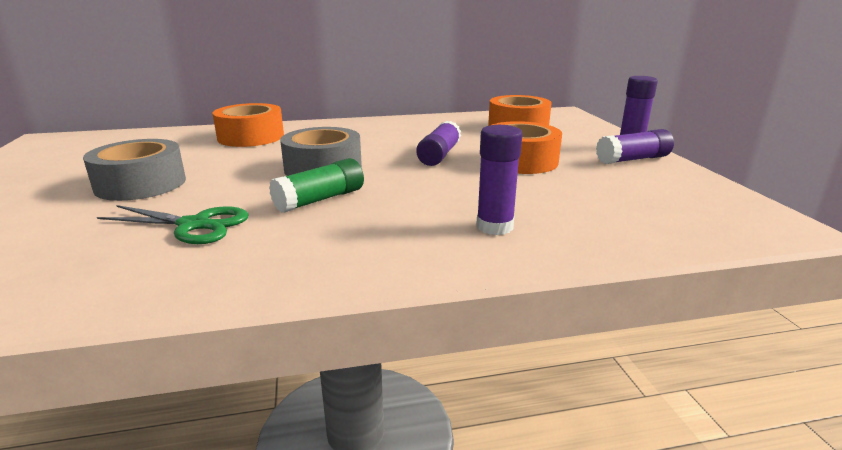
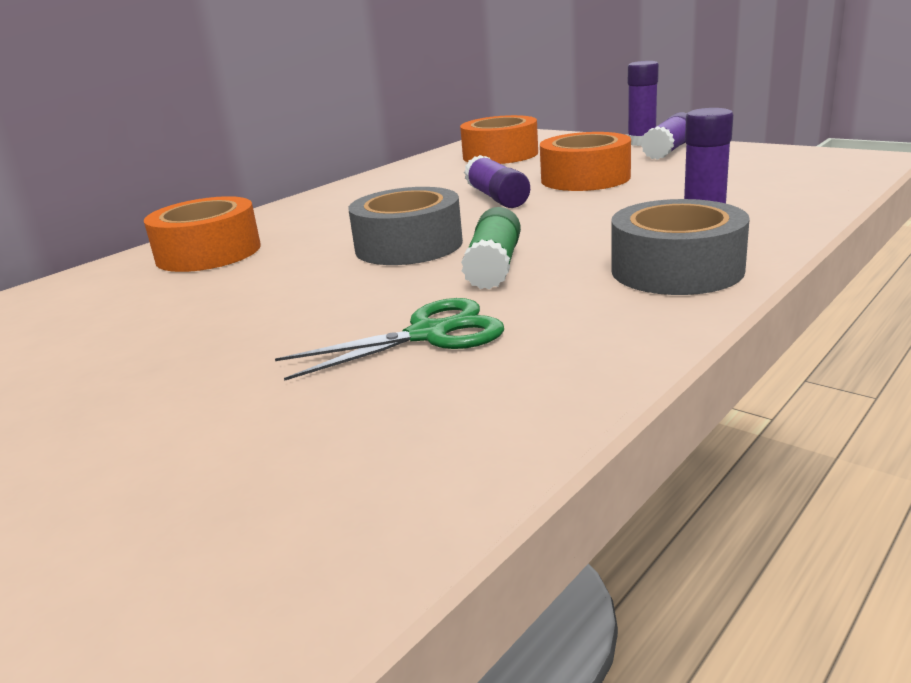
camera: 35 degrees left, 0 degrees up
(141, 184) = (216, 338): grey tape -> grey tape (676, 270)

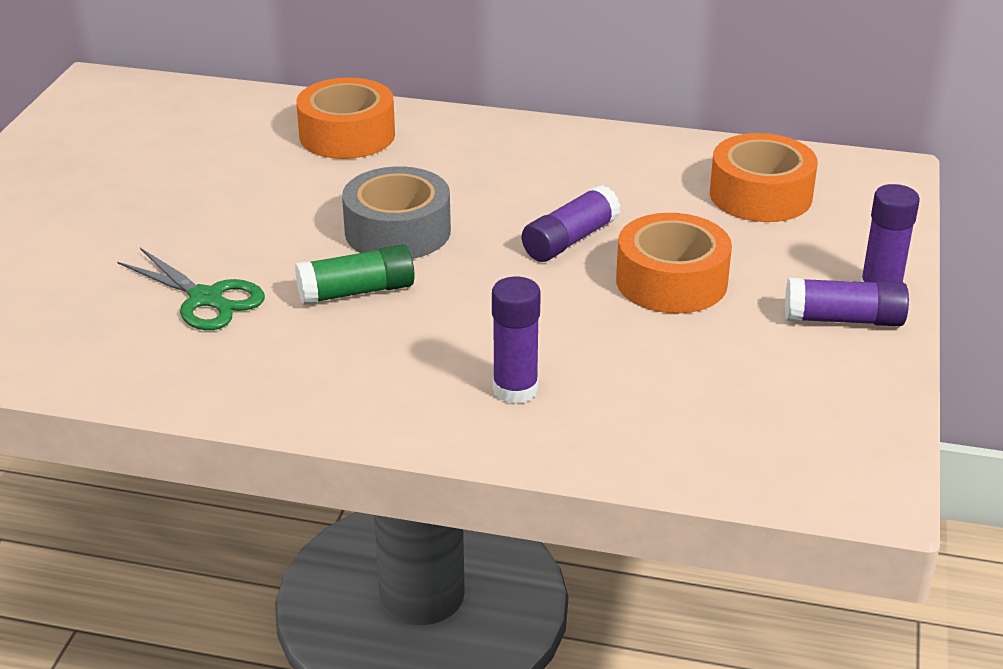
camera: 60 degrees right, 10 degrees up
(676, 270) = (378, 391): grey tape -> none

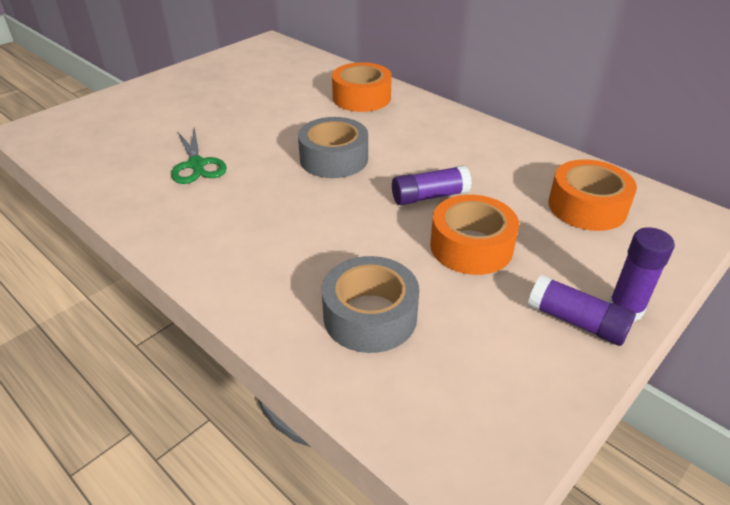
camera: 30 degrees right, 5 degrees up
(356, 292) = (275, 187): green glue stick -> none
(515, 389) = (301, 284): purple glue stick -> none
(628, 392) = (370, 316): none -> grey tape

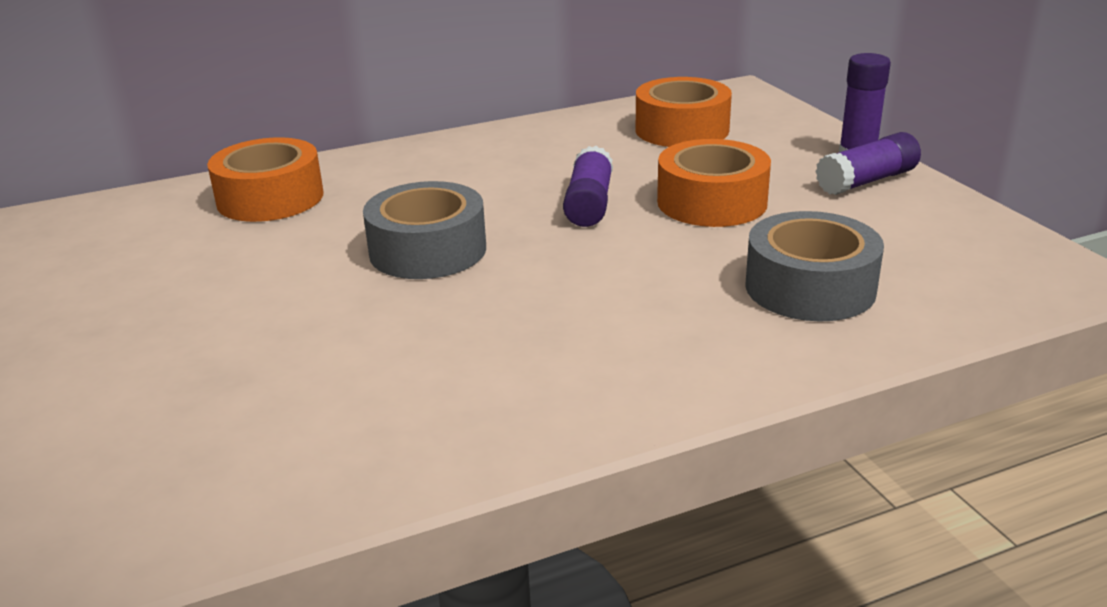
camera: 65 degrees left, 10 degrees down
(197, 165) = (306, 378): green scissors -> none

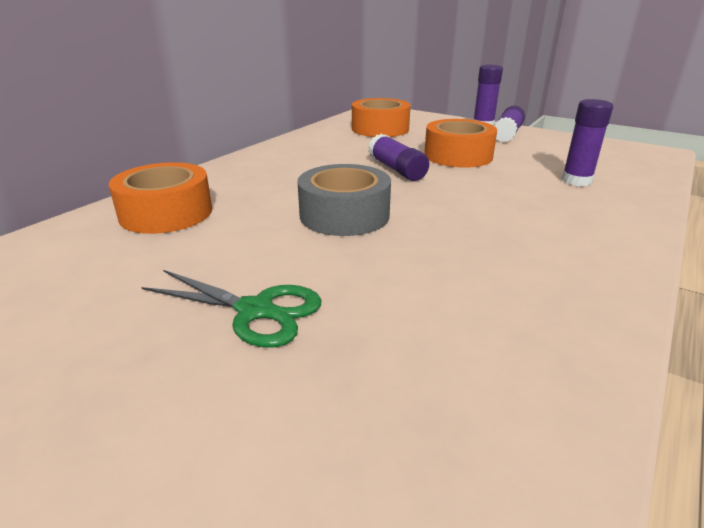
camera: 35 degrees left, 0 degrees up
(208, 323) = (255, 311): none -> green scissors
(810, 287) = (576, 181): grey tape -> purple glue stick

